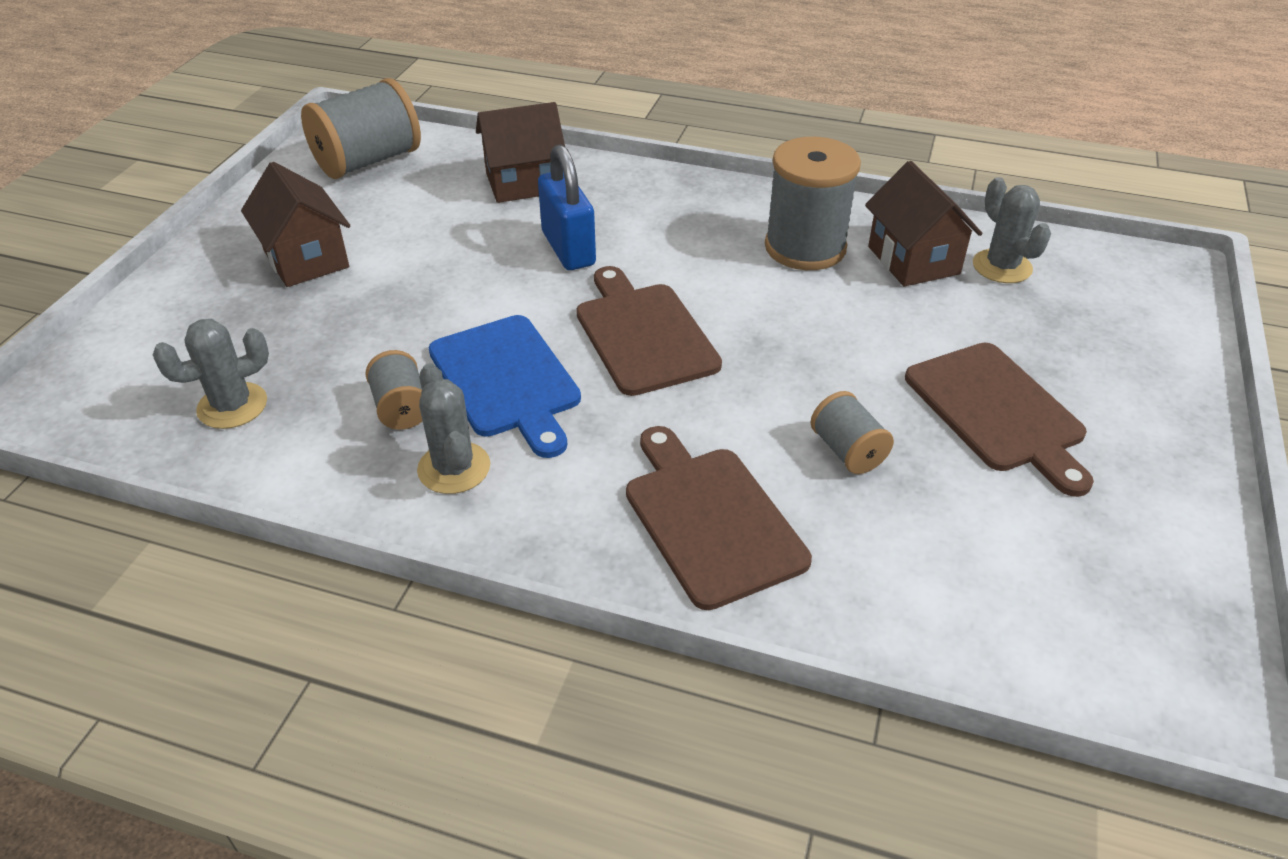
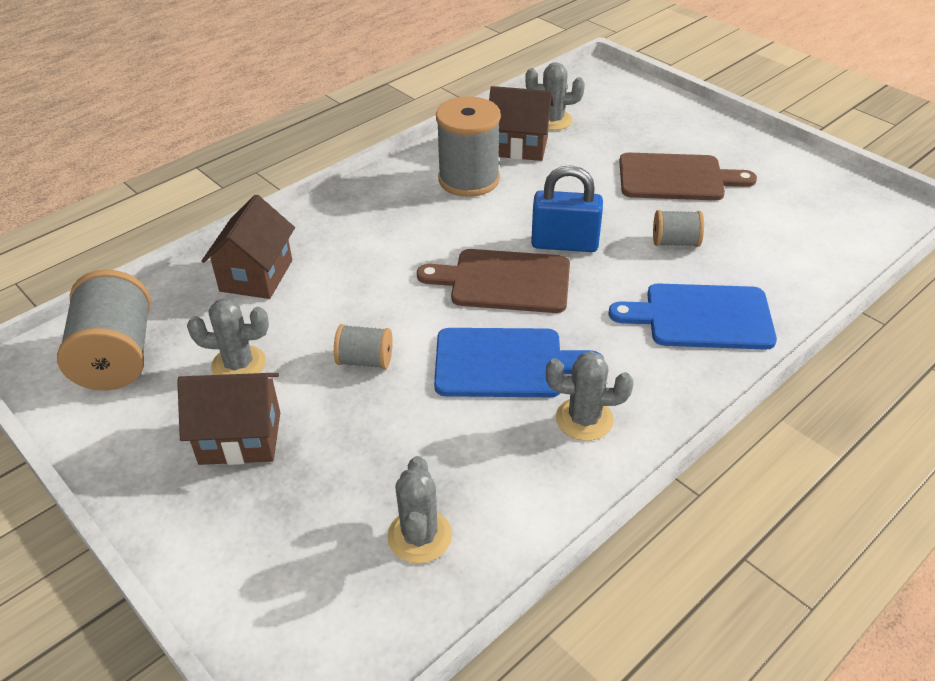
camera: 60 degrees left, 0 degrees up
(397, 222) = (239, 364): none -> grey cactus
(401, 408) = (497, 429): grey spool -> grey spool (365, 360)
(568, 249) = (371, 282): blue padlock -> blue padlock (564, 244)
(710, 519) = (702, 317): brown cutting board -> blue cutting board

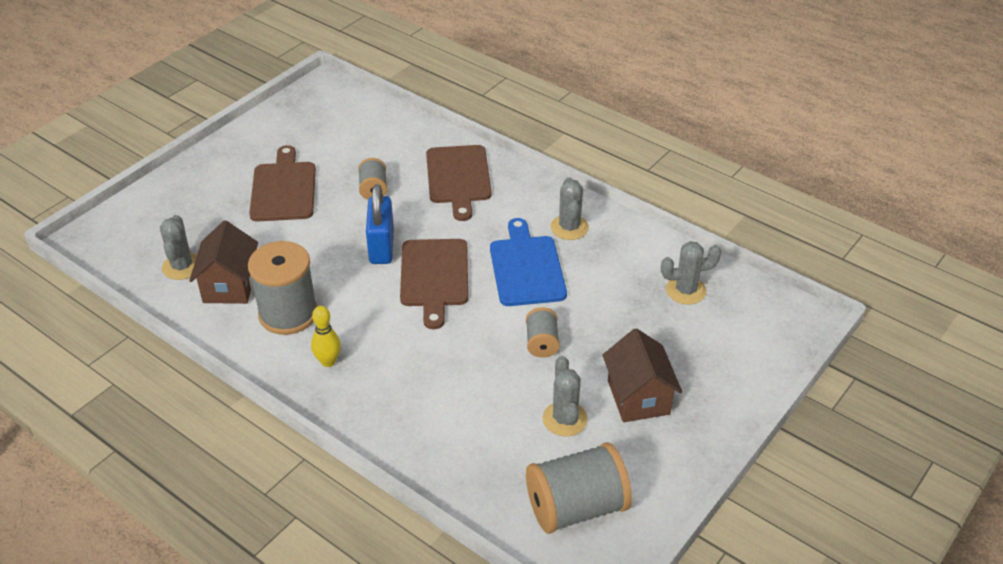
camera: 100 degrees left, 0 degrees up
(256, 276) = (451, 437): brown house -> none
(393, 202) = (328, 361): none -> yellow bowling pin
(702, 317) = (458, 178): blue cutting board -> brown cutting board

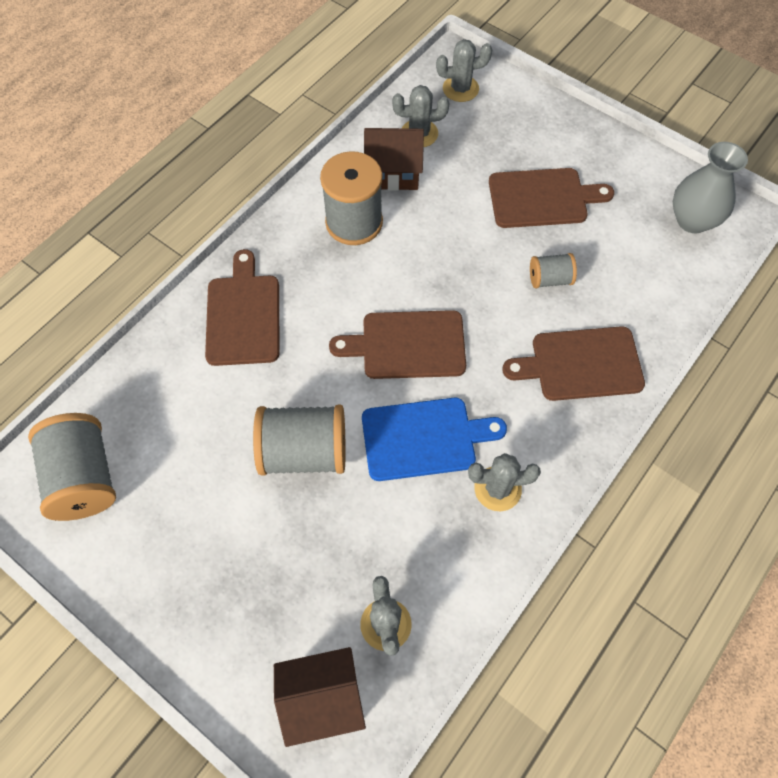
camera: 90 degrees right, 20 degrees up
(324, 109) = (692, 220): none -> grey vase
(328, 361) = (289, 260): yellow bowling pin -> none
(381, 247) = (453, 293): blue padlock -> none
(392, 394) = (243, 315): none -> brown cutting board
(542, 343) = (304, 452): grey spool -> grey spool, size x1.90
(565, 419) = (195, 472): grey cactus -> grey cactus (460, 89)
(638, 397) = (217, 550): brown house -> brown house (322, 699)

